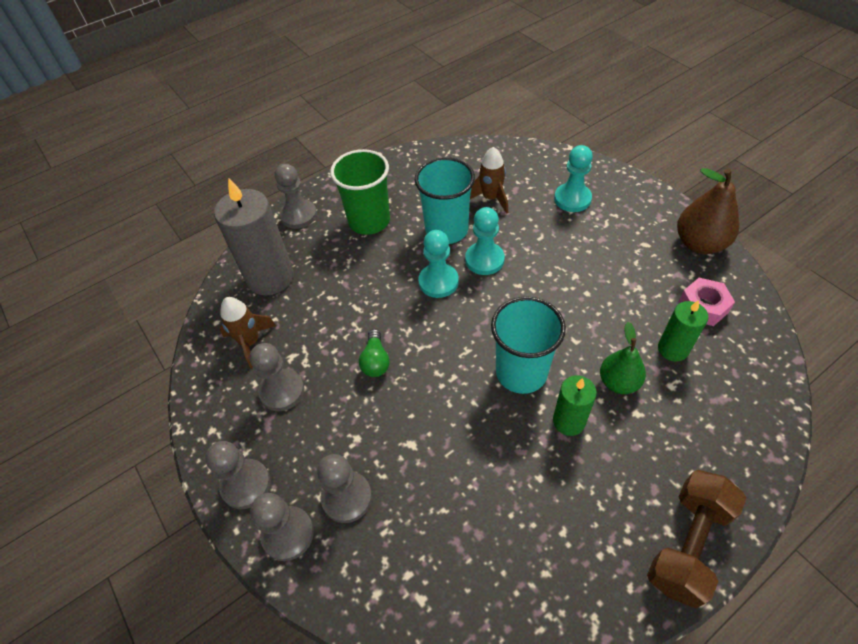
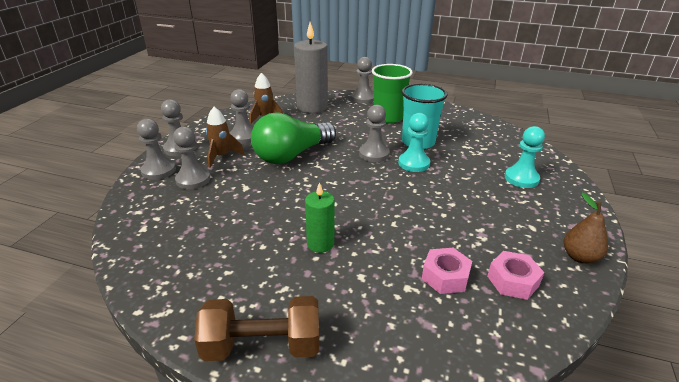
camera: 50 degrees right, 20 degrees down
(375, 361) = (291, 155): green light bulb -> green light bulb, size x2.33
(438, 282) = (374, 154): turquoise pawn -> grey pawn
(491, 198) = (468, 147): brown rocket -> brown rocket (222, 156)
(521, 372) = (340, 209): turquoise cup -> none
(618, 382) = (379, 257): green pear -> none
(673, 349) = (445, 276): green candle -> pink nut
(699, 243) = (579, 257): brown pear -> brown pear, size x0.66

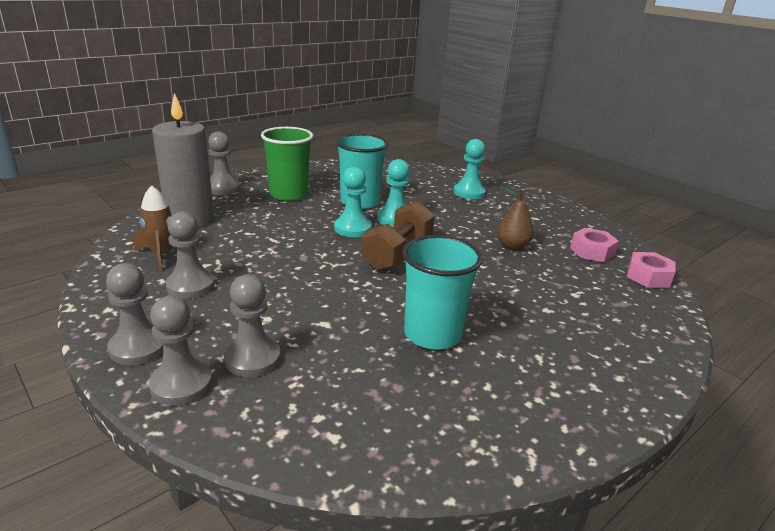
camera: 60 degrees left, 5 degrees down
(222, 156) = (221, 318): brown rocket -> none
(263, 345) = (615, 396): brown dumbbell -> brown dumbbell (397, 254)
(270, 230) = (432, 334): none -> turquoise cup
(291, 155) = (290, 270): green light bulb -> none
(320, 244) = (483, 312): green candle -> none
(374, 154) = (352, 228): grey pawn -> turquoise pawn
(445, 276) = (571, 273): pink nut -> pink nut (648, 277)
(579, 257) = (580, 219): brown pear -> brown pear (512, 246)

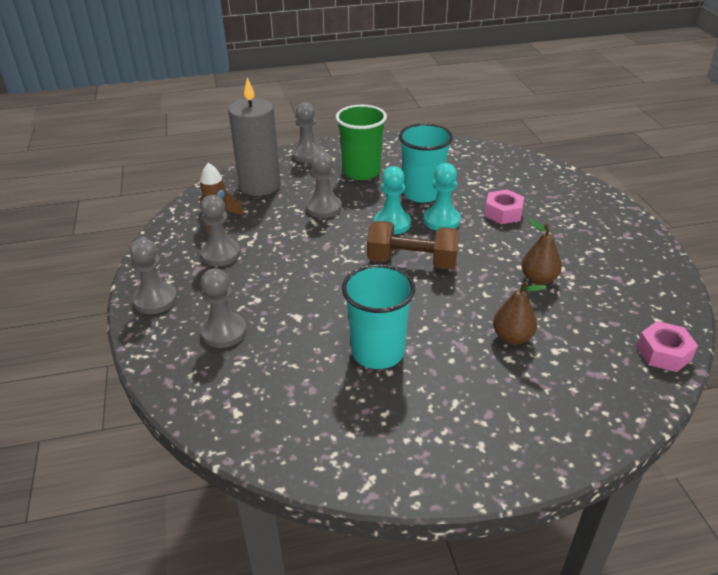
camera: 30 degrees right, 10 degrees up
(181, 384) = (165, 338): grey pawn -> grey pawn (324, 208)
(397, 254) = (412, 262): brown dumbbell -> brown dumbbell turned 45 degrees clockwise
(469, 193) = (550, 201): turquoise pawn -> none
(534, 293) = (512, 337): none -> brown pear
(592, 251) = (626, 306): pink nut -> pink nut (503, 213)

